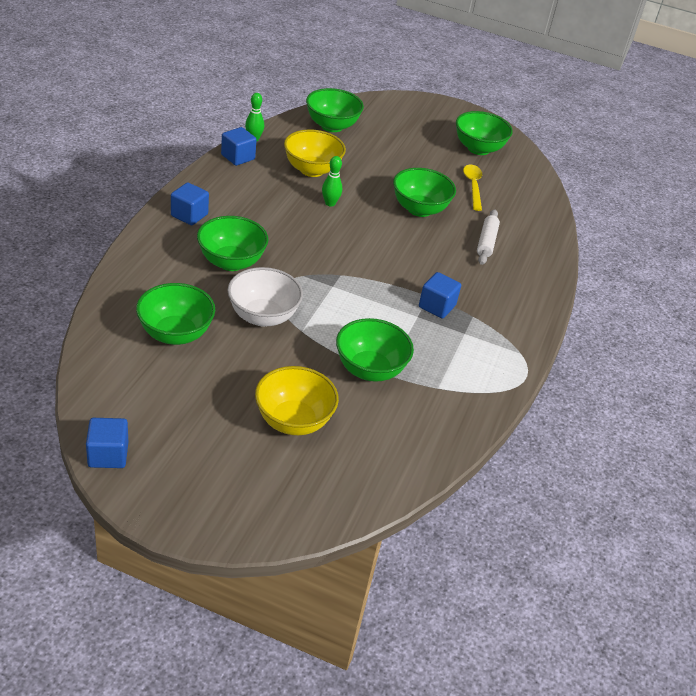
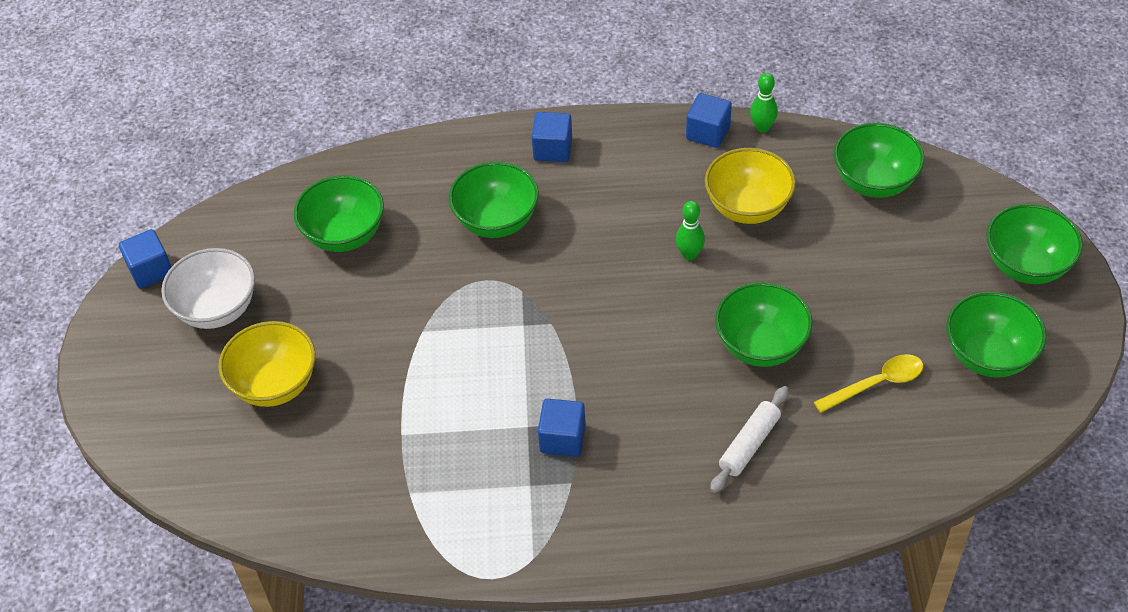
camera: 75 degrees right, 10 degrees up
(263, 316) = (422, 289): white bowl -> white bowl (217, 309)
(370, 369) = (398, 417): green bowl -> green bowl (1026, 266)
(486, 242) = (749, 444): white rolling pin -> white rolling pin turned 45 degrees counterclockwise

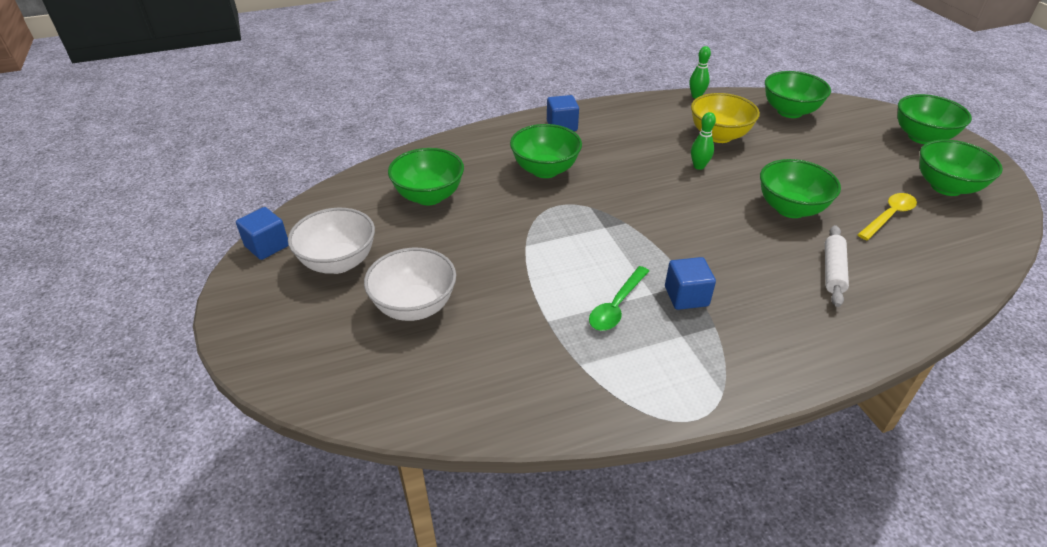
camera: 20 degrees left, 10 degrees down
(275, 385) = (414, 306): yellow bowl -> white bowl
(481, 433) = (616, 306): none -> green spoon
(708, 133) = (663, 103): blue cube -> none

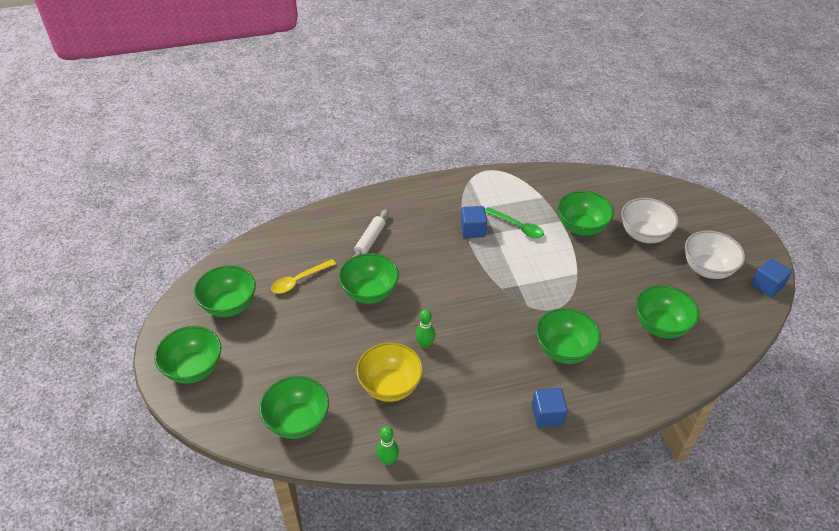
camera: 175 degrees left, 5 degrees up
(513, 312) = (581, 227): none -> green bowl
(616, 306) = (517, 227): green spoon -> green spoon turned 90 degrees clockwise

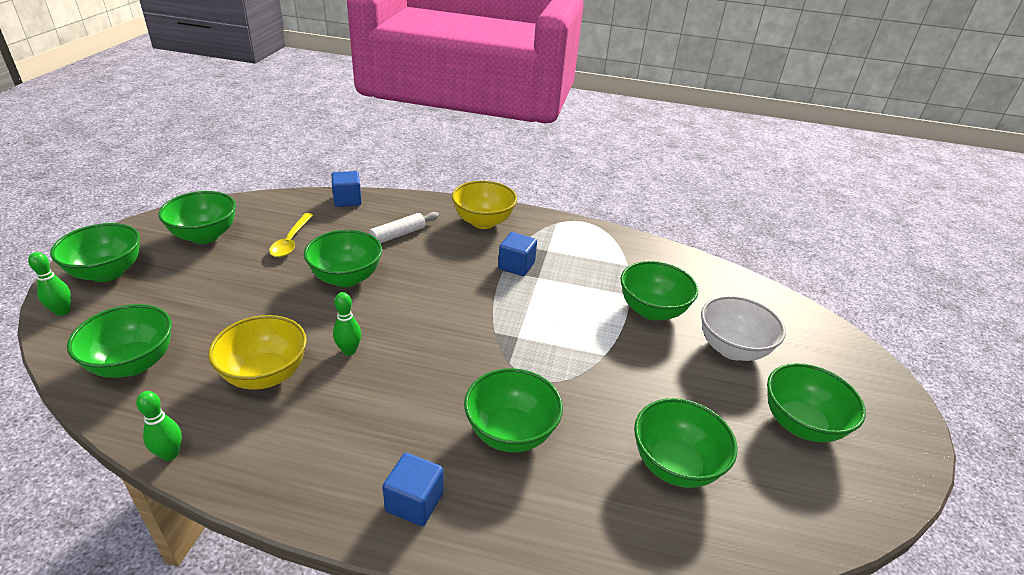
camera: 25 degrees right, 10 degrees down
(201, 412) = (62, 311): none -> green bowling pin
(299, 280) = (291, 241): yellow spoon -> yellow spoon turned 75 degrees counterclockwise
(419, 201) = (483, 222): none -> yellow bowl
(517, 227) = (571, 282): green spoon -> none
(707, 269) = (801, 424): white bowl -> green bowl
(767, 286) = (890, 486): blue cube -> blue cube (347, 200)

